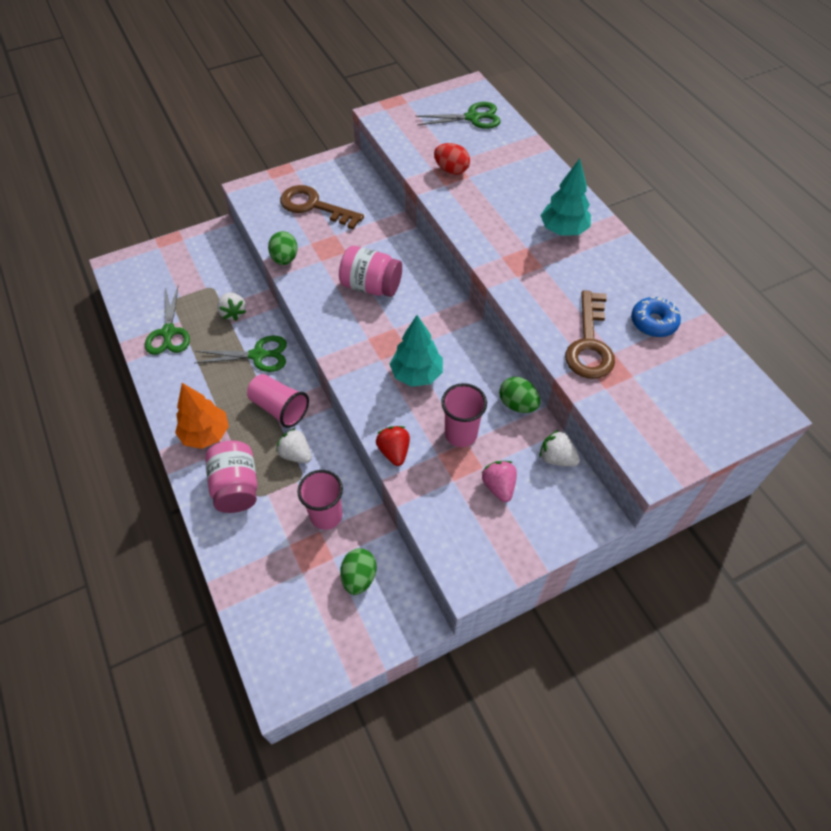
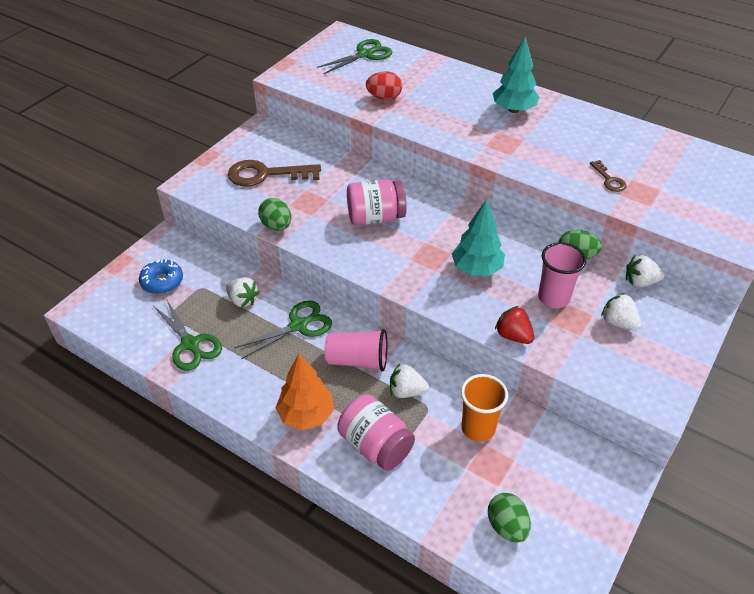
camera: 30 degrees left, 10 degrees down
(326, 515) = (478, 428): pink cup -> orange cup
(359, 577) = (550, 463): green egg -> green egg (507, 526)
(499, 486) = (618, 322): pink strawberry -> white strawberry
(589, 343) = (609, 179): brown key -> brown key, size x0.49
(653, 322) = (638, 148): blue donut -> blue donut (162, 281)

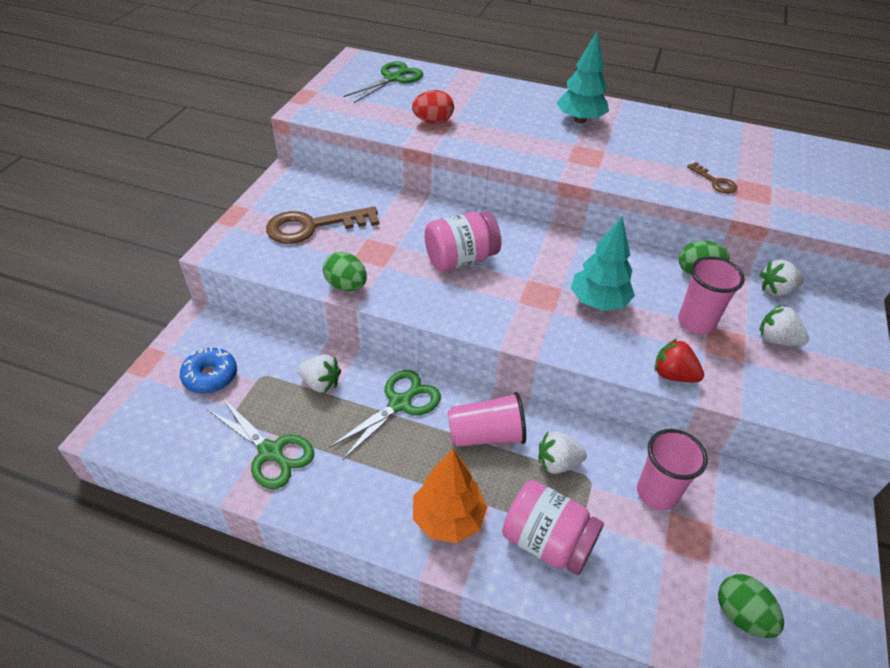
camera: 15 degrees left, 0 degrees up
(478, 428) = (657, 493): orange cup -> pink cup

